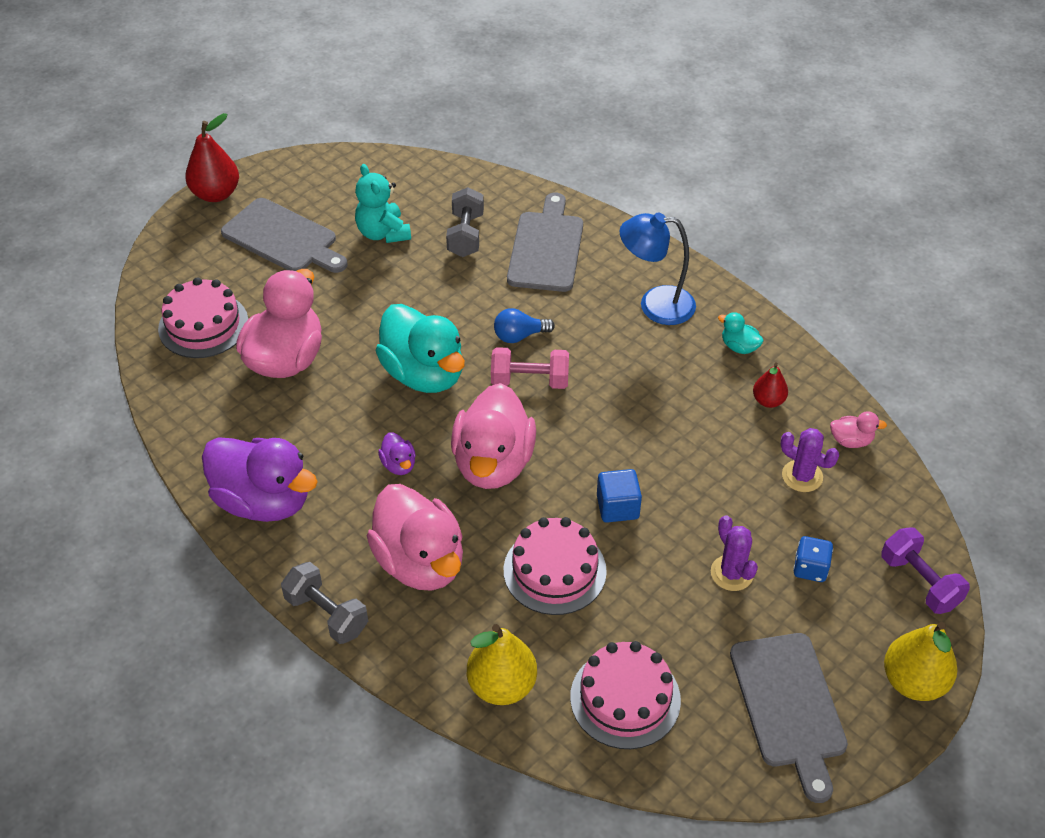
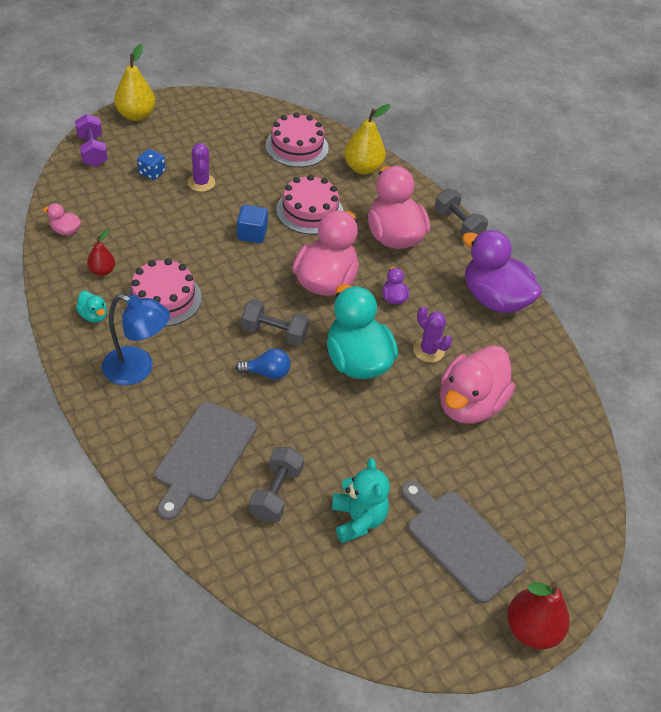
camera: 170 degrees left, 0 degrees up
(203, 325) = (541, 458): pink cake -> pink cake (164, 298)
(530, 381) = (274, 333): pink dumbbell -> grey dumbbell
(789, 706) = (210, 123): grey cutting board -> none
(802, 476) = (117, 219): purple cactus -> purple cactus (428, 350)

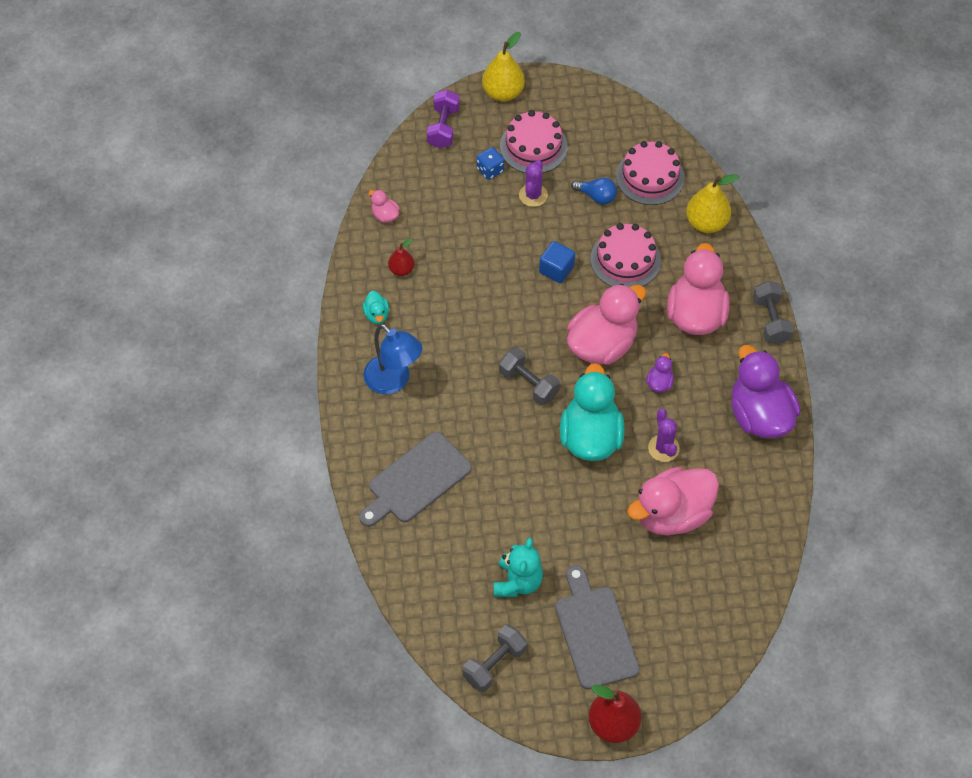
camera: 30 degrees right, 10 degrees up
(164, 298) = (444, 316): pink cake -> pink cake (533, 146)
(267, 373) = (503, 421): blue light bulb -> blue light bulb (596, 196)
(276, 493) = (460, 535): grey dumbbell -> grey dumbbell (494, 664)

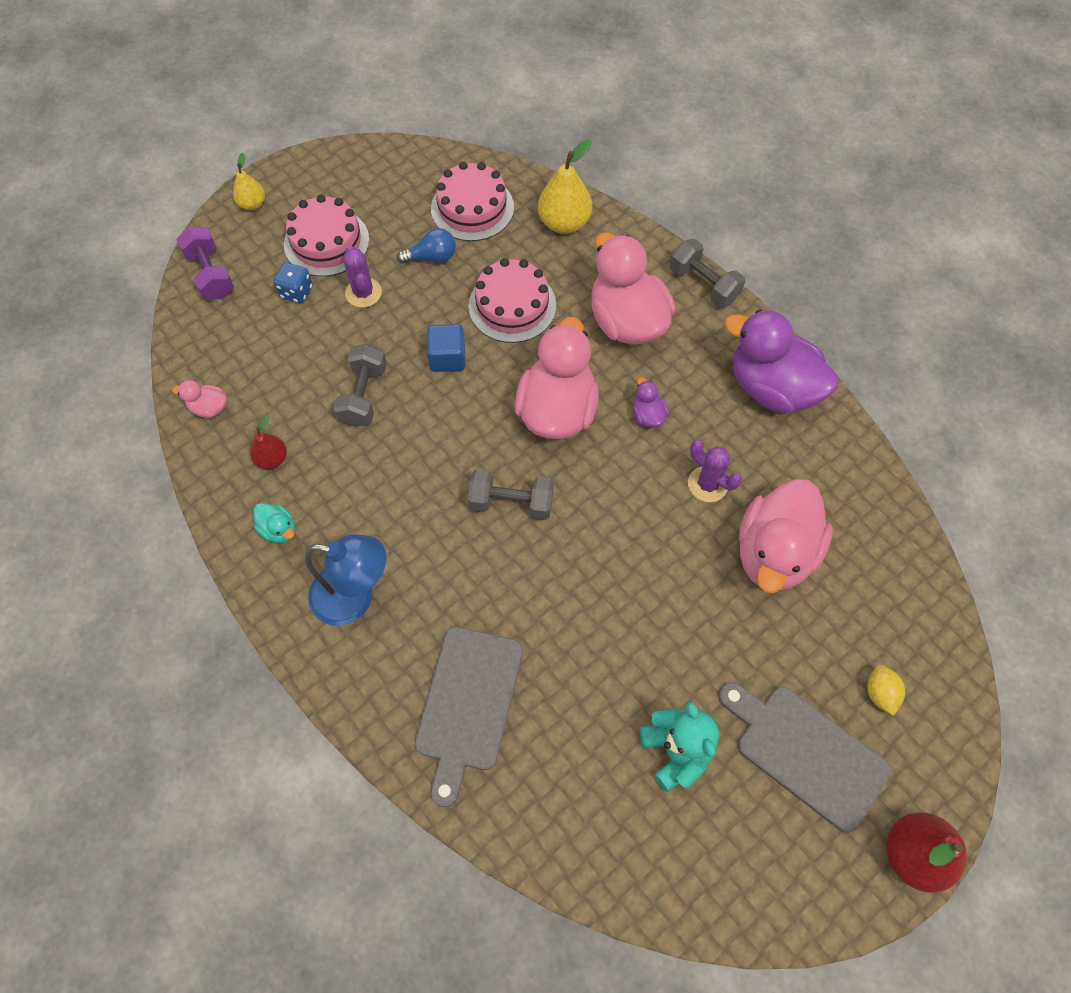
camera: 35 degrees left, 5 degrees up
(494, 664) = (729, 878): grey dumbbell -> grey dumbbell (364, 395)
(503, 92) = (252, 204): yellow pear -> yellow pear, size x0.58
(590, 437) = (623, 521): turquoise duck -> none
(669, 632) = (880, 693): none -> yellow lemon

